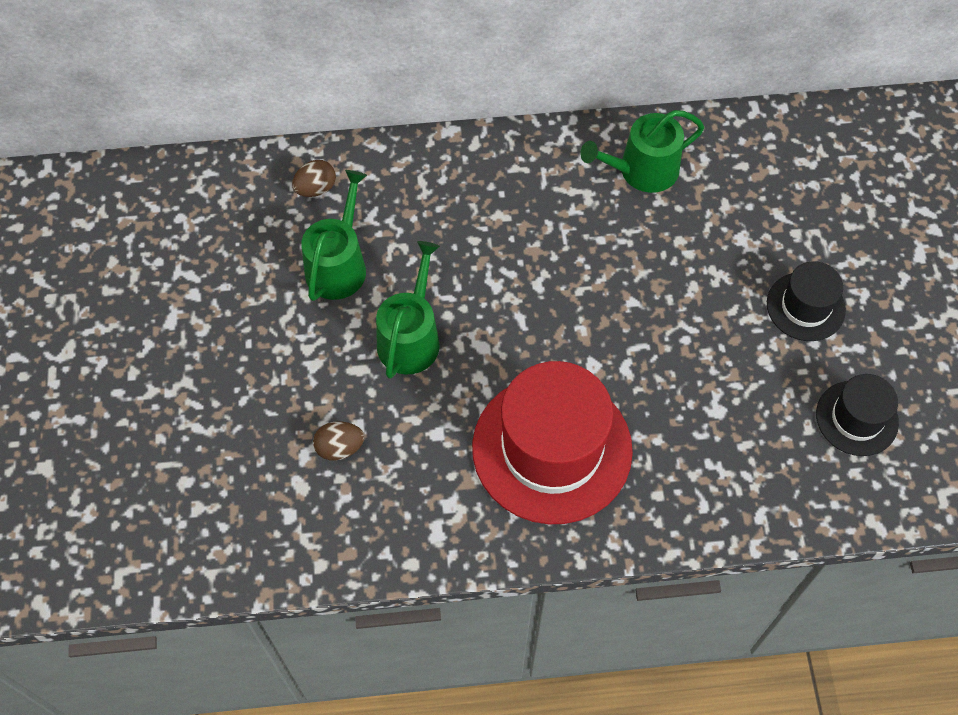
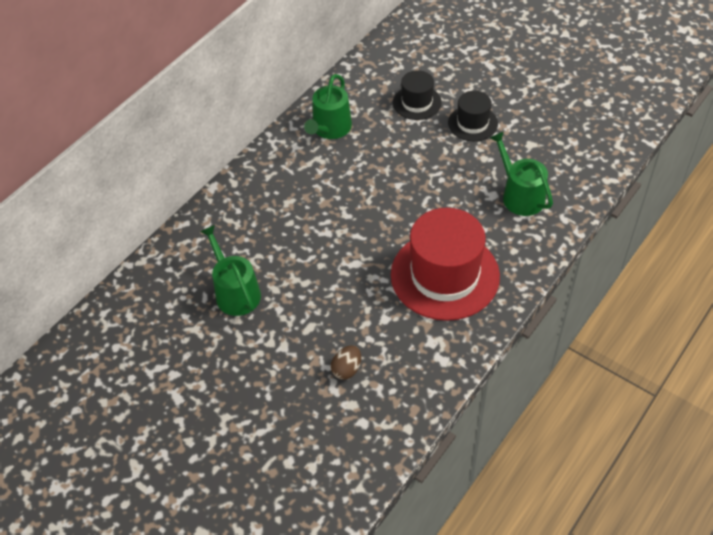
camera: 45 degrees left, 10 degrees down
(316, 189) = (176, 269): brown egg -> none
(411, 337) = (316, 290): green watering can -> green watering can (520, 195)
(857, 418) = (549, 147): black hat -> black hat (417, 102)

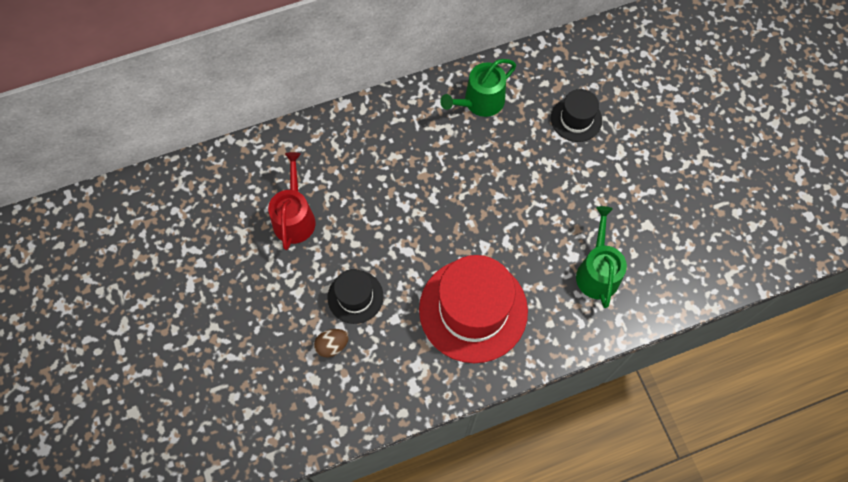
camera: 30 degrees right, 15 degrees up
(235, 292) = (294, 217): green watering can -> red watering can
(472, 123) = (610, 171): black hat -> black hat (355, 297)

